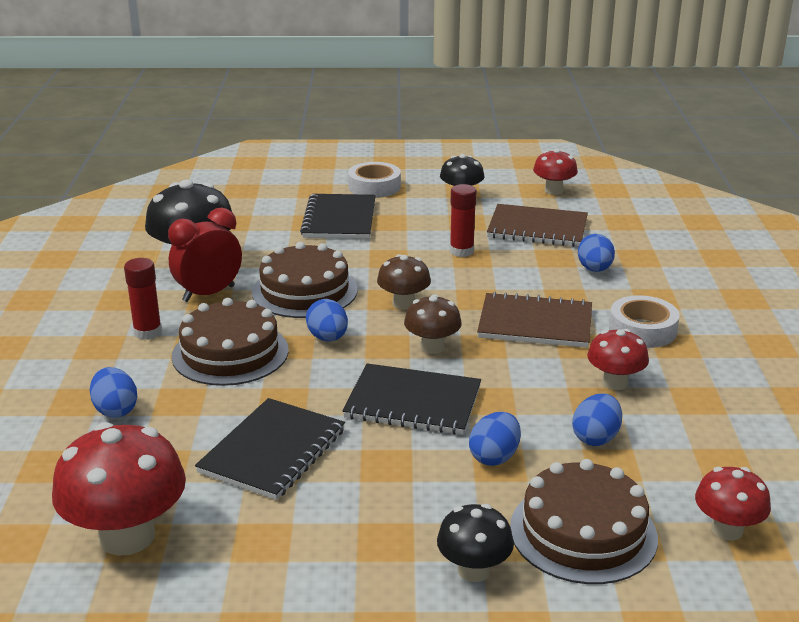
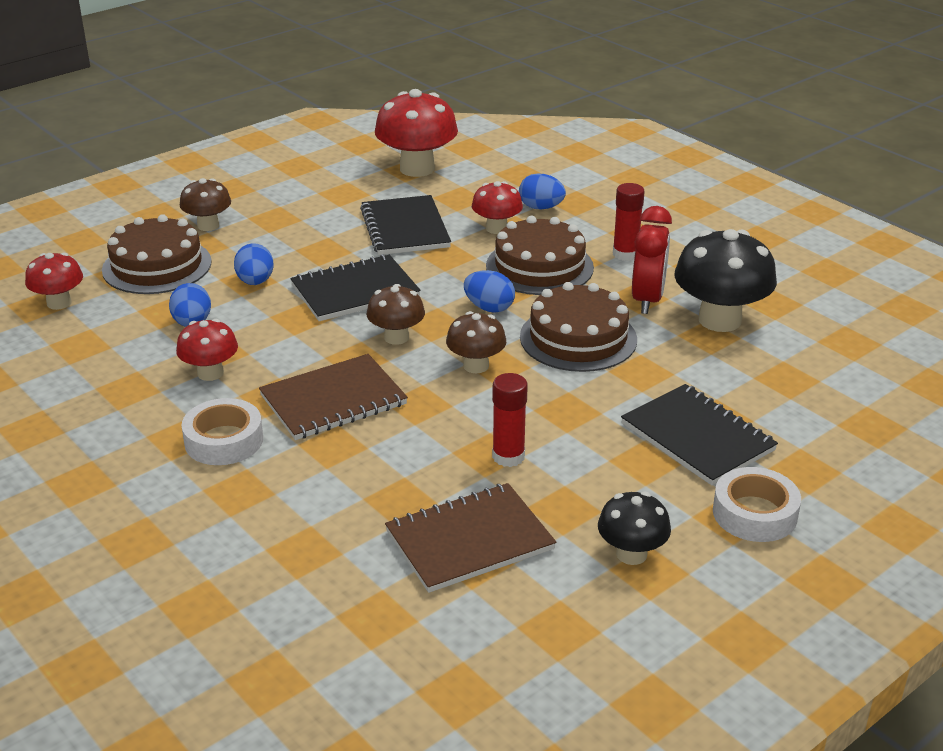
camera: 140 degrees right, 5 degrees up
(474, 570) = (208, 225): black mushroom -> brown mushroom
(553, 191) = (533, 639): red mushroom -> red mushroom (496, 228)
(594, 269) = (338, 501): blue egg -> none

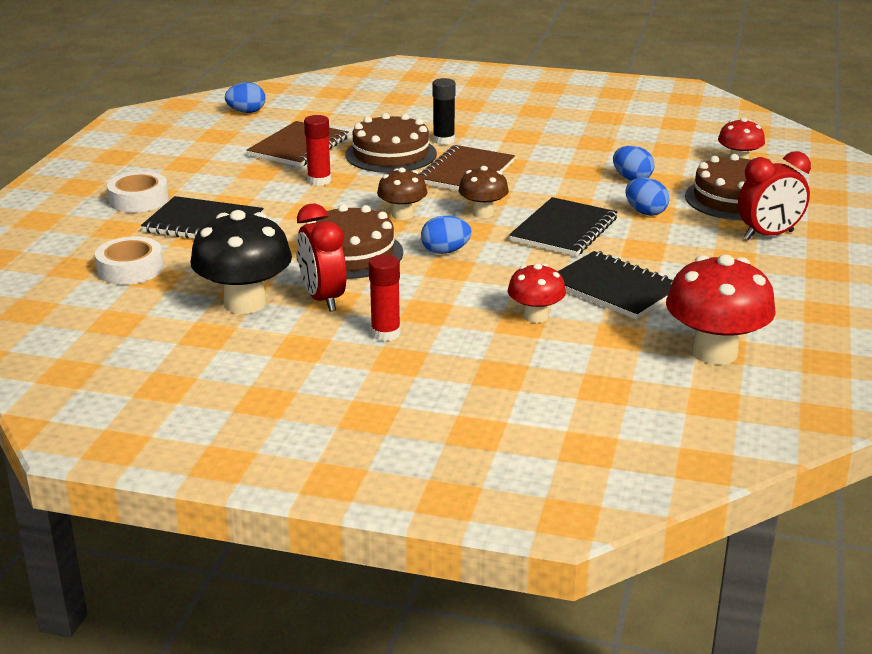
camera: 145 degrees right, 5 degrees down
(208, 225) = (768, 235): brown mushroom -> red clock
(210, 373) = (565, 162): red mushroom -> none
(224, 440) = (496, 141): white tape -> white tape (130, 269)
(278, 470) = (443, 140): none -> black glue stick
(539, 267) = (449, 295): brown cake -> brown cake (391, 154)
(541, 207) = (526, 353): blue egg -> blue egg (246, 112)
(631, 554) = (202, 166): black mushroom -> none

